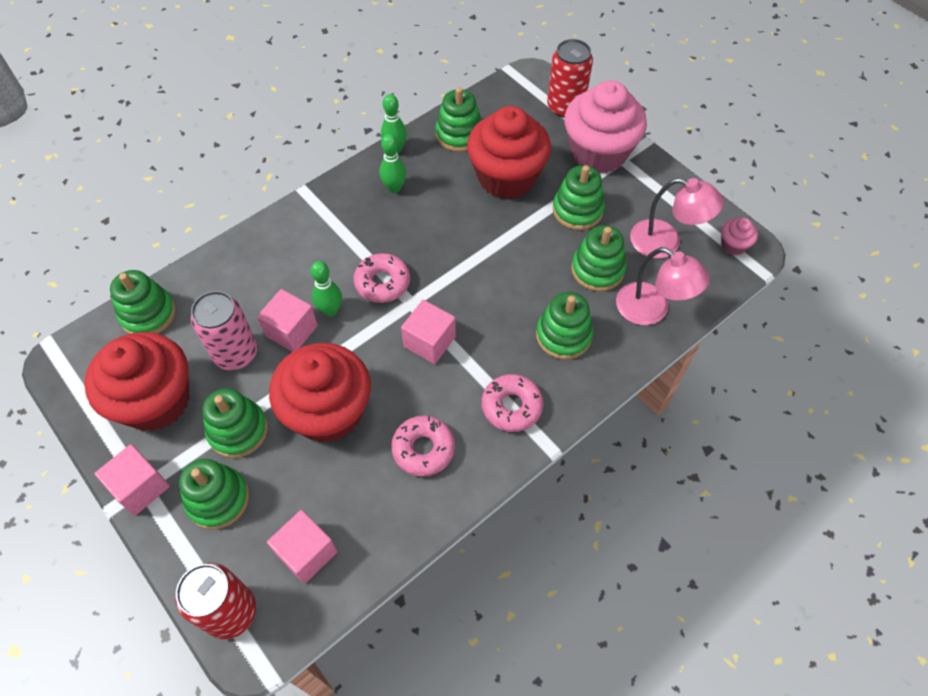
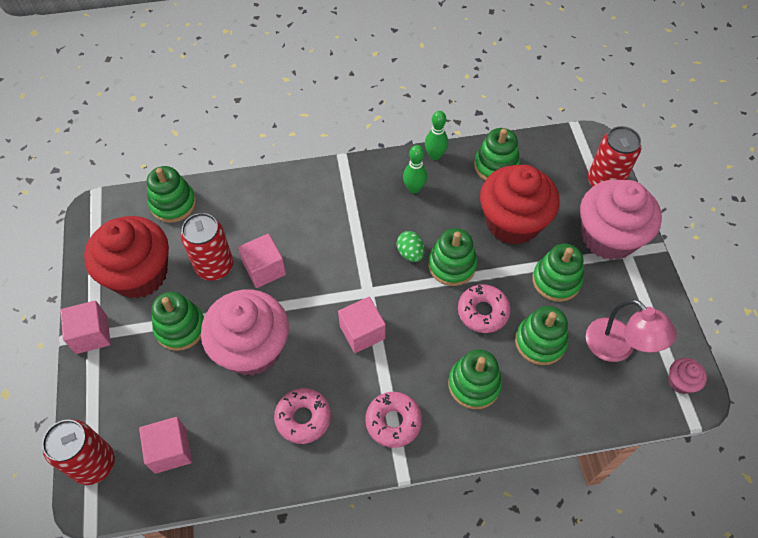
camera: 30 degrees right, 0 degrees up
(218, 499) = (136, 373): green stacking toy -> green stacking toy (452, 265)
(236, 353) = (214, 266): pink can -> red can
(328, 412) = (252, 348): red cupcake -> pink cupcake
(330, 310) = (303, 267): green bowling pin -> none
(382, 283) = (356, 264): pink donut -> pink donut (483, 312)
(429, 248) = (410, 253): none -> green egg
(651, 310) = (565, 402): pink lamp -> none

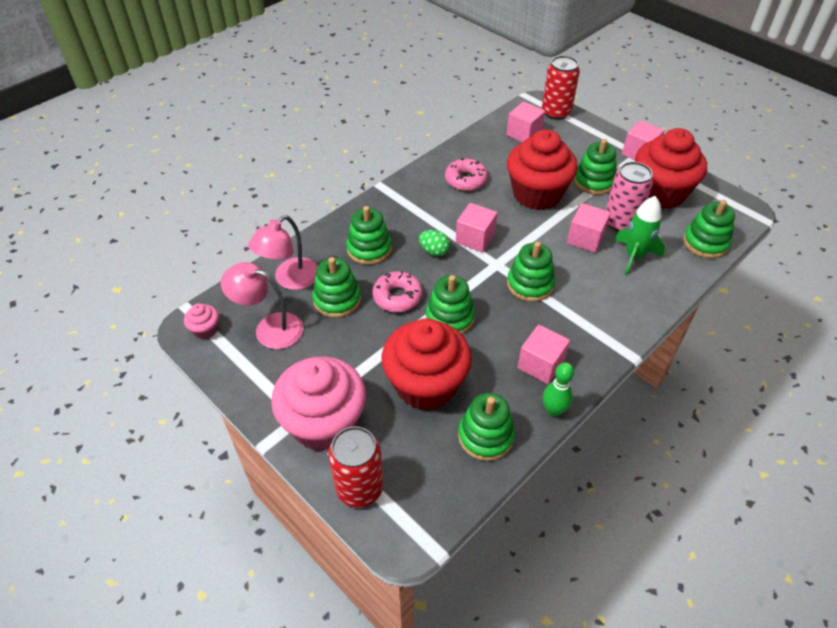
camera: 145 degrees right, 10 degrees down
(214, 266) = (620, 222): red can -> pink can
(245, 227) = (634, 256): none -> green rocket
(252, 348) = (537, 194): pink cupcake -> red cupcake
(393, 422) = (408, 204): pink donut -> none
(410, 253) = (491, 308): green egg -> green egg (434, 251)
(414, 188) = (540, 364): green bowling pin -> pink cube
(556, 280) = (352, 354): green stacking toy -> green stacking toy (530, 284)
(574, 394) = (290, 280): none -> pink lamp

